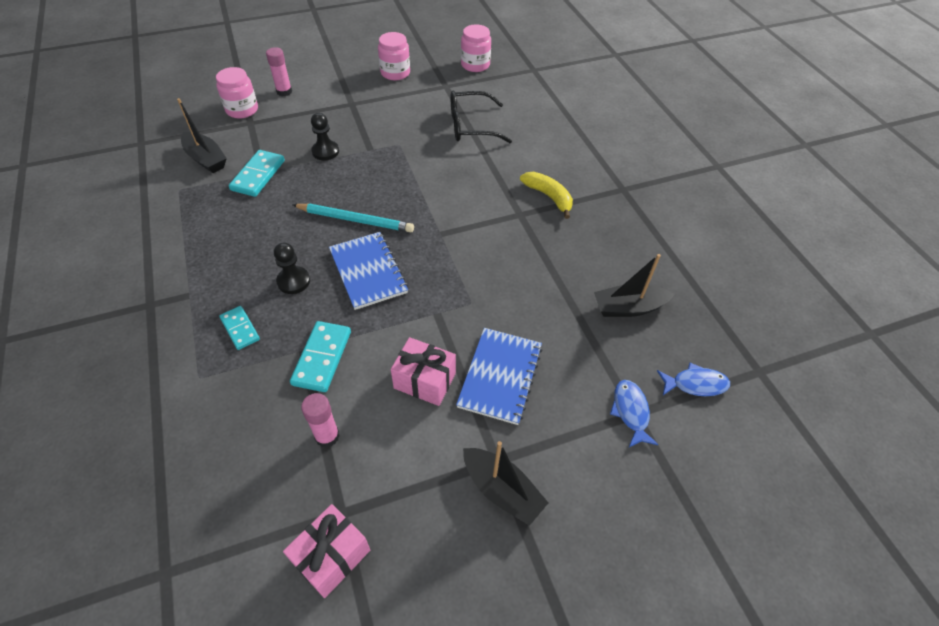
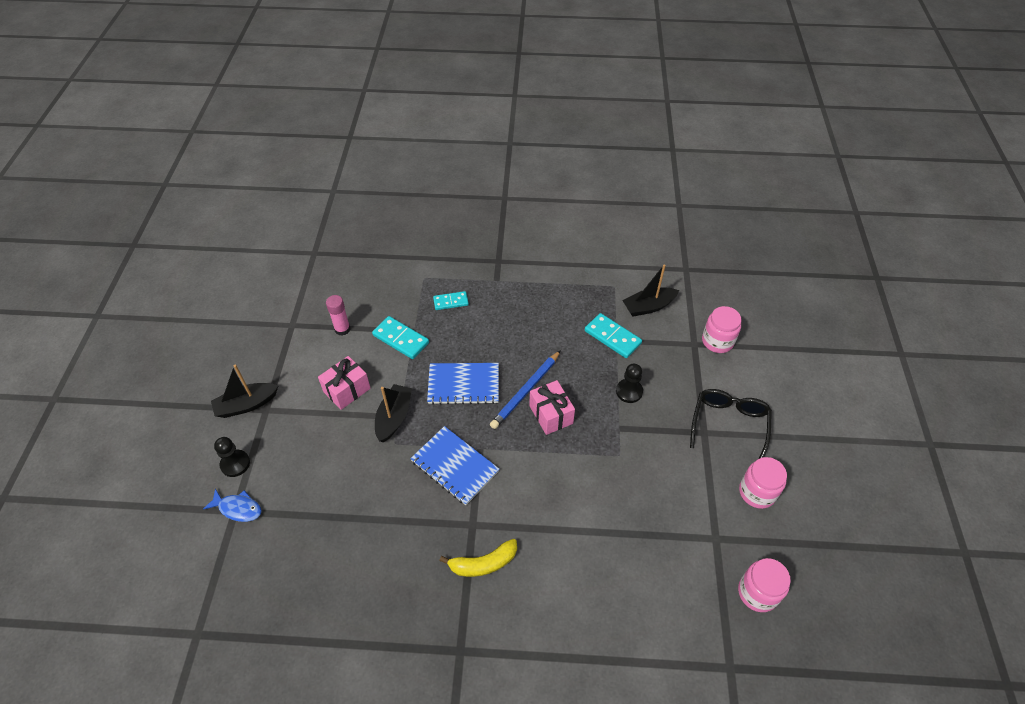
camera: 115 degrees right, 0 degrees up
(284, 92) = (741, 379): pink glue stick -> none
(293, 281) = (478, 337): black pawn -> black pawn (235, 464)
(331, 556) = (272, 316): pink gift -> pink gift (551, 414)
(355, 220) = (526, 391): turquoise pencil -> blue pencil
(470, 126) = (627, 535): black glasses -> black glasses (729, 424)
(500, 376) = (321, 436): blue notebook -> blue notebook (455, 466)
(628, 308) = (319, 562): black boat -> black boat (394, 417)
(695, 384) = (224, 571): blue fish -> none

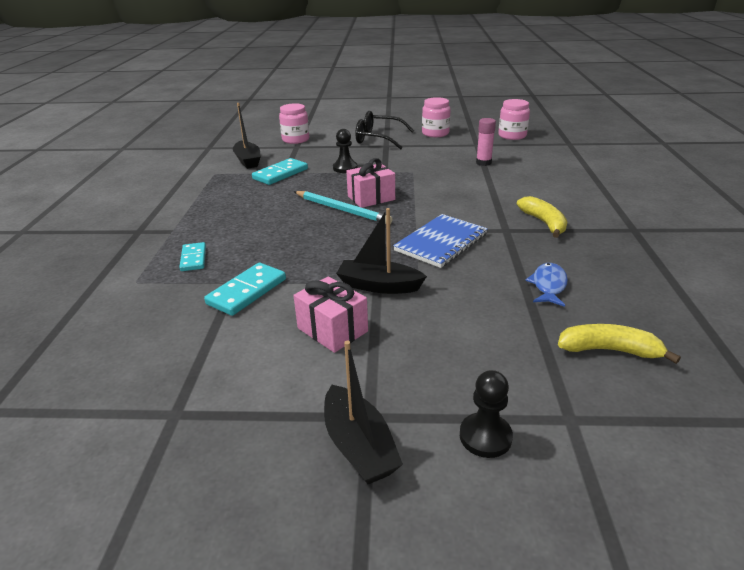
camera: 90 degrees left, 20 degrees down
(238, 508) = (564, 416): blue fish -> blue fish (548, 285)
(286, 555) = (609, 350): none -> yellow banana
(342, 329) = (209, 348): pink glue stick -> pink glue stick (483, 163)
(463, 384) = (330, 243): blue notebook -> none
(526, 391) = (342, 210): blue pencil -> turquoise pencil

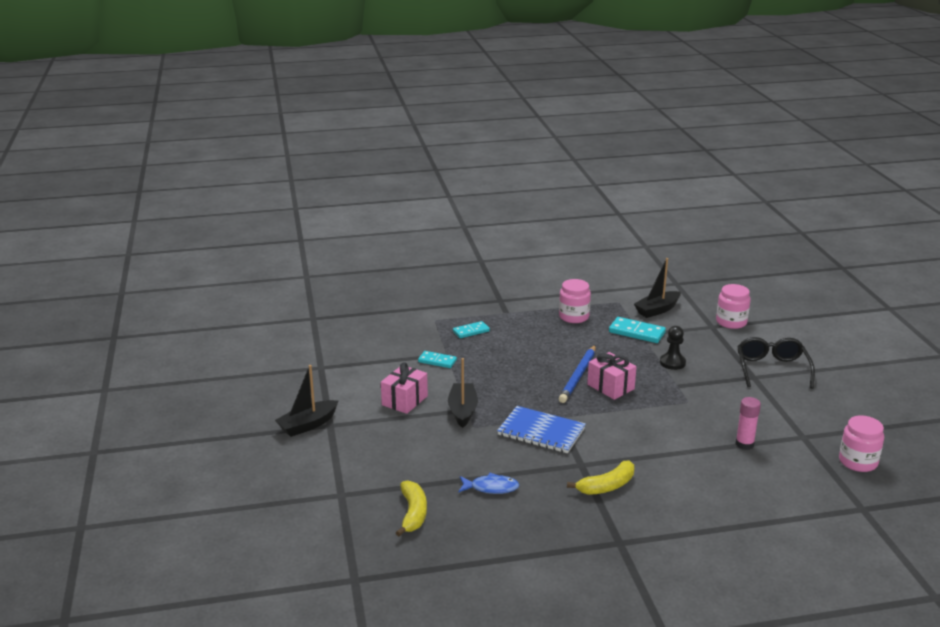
camera: 75 degrees right, 5 degrees down
(247, 291) = (437, 361): turquoise domino -> turquoise domino, size x0.66
(342, 210) = (578, 376): turquoise pencil -> blue pencil
(435, 133) = (821, 404): pink jar -> pink jar (574, 317)
(485, 437) = (321, 464): black pawn -> none

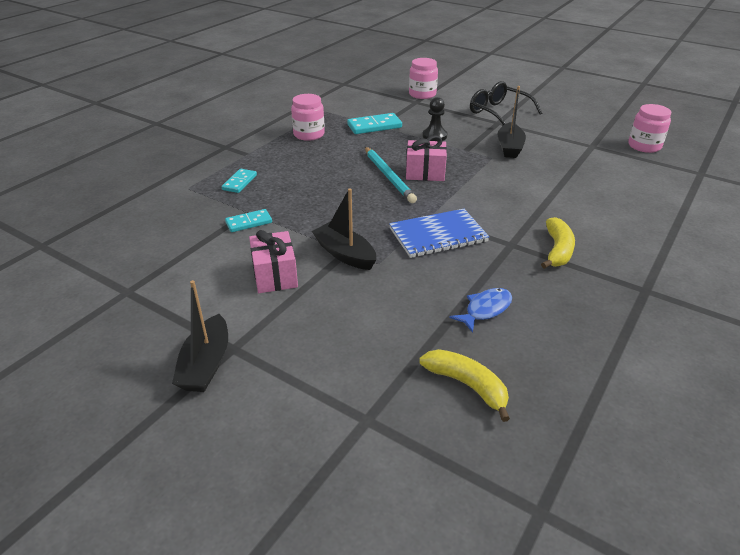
camera: 45 degrees left, 10 degrees up
(578, 376) = (388, 176): blue pencil -> turquoise pencil
(657, 310) = (361, 105): black boat -> black boat (509, 147)
(744, 444) = (574, 168): pink glue stick -> none

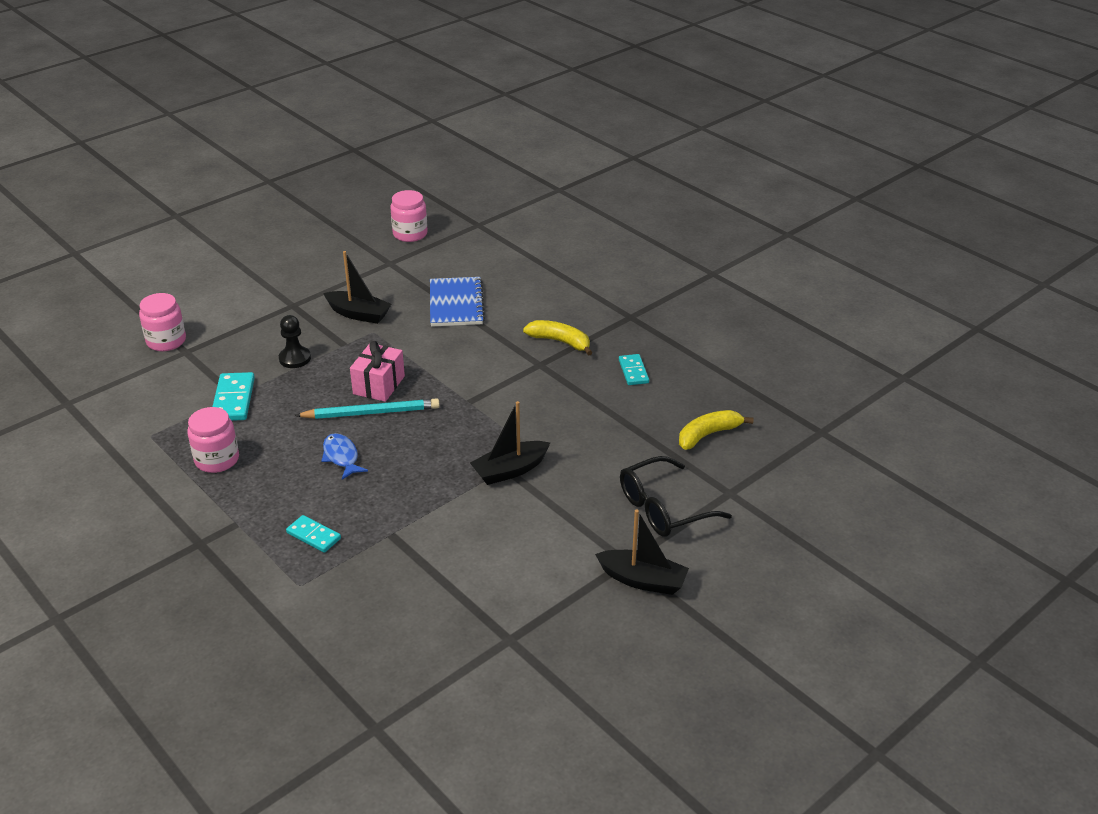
camera: 75 degrees left, 0 degrees up
(249, 222) = (415, 535): turquoise domino -> turquoise domino (633, 371)
(275, 275) = (526, 523): pink gift -> none
(438, 235) = (505, 404): blue notebook -> blue notebook (456, 304)
(485, 309) = (625, 403): blue fish -> blue fish (341, 457)
(498, 113) = (267, 298): black glasses -> black glasses (663, 508)

